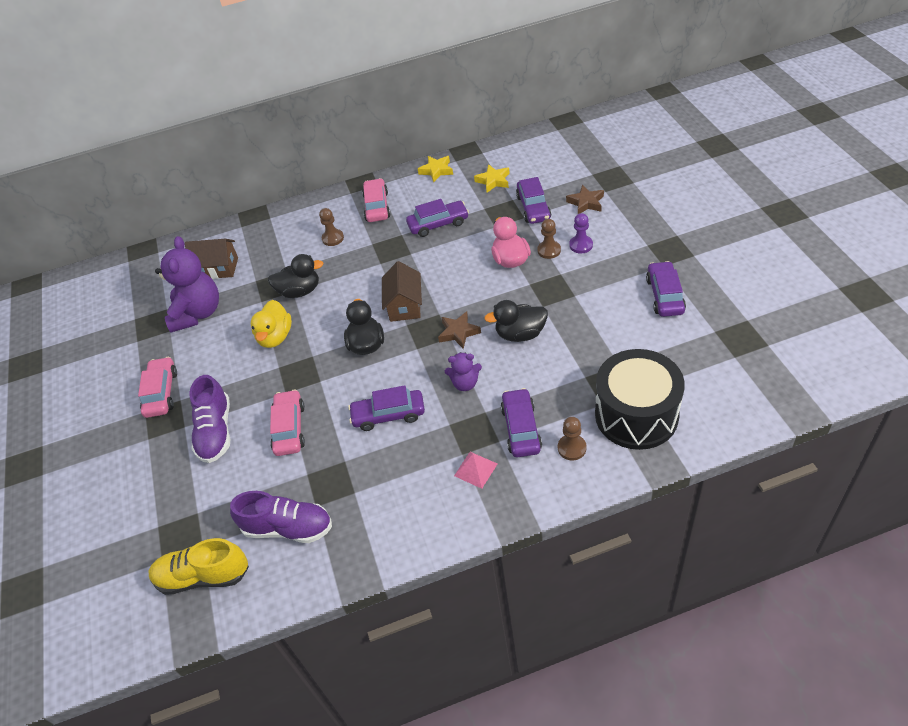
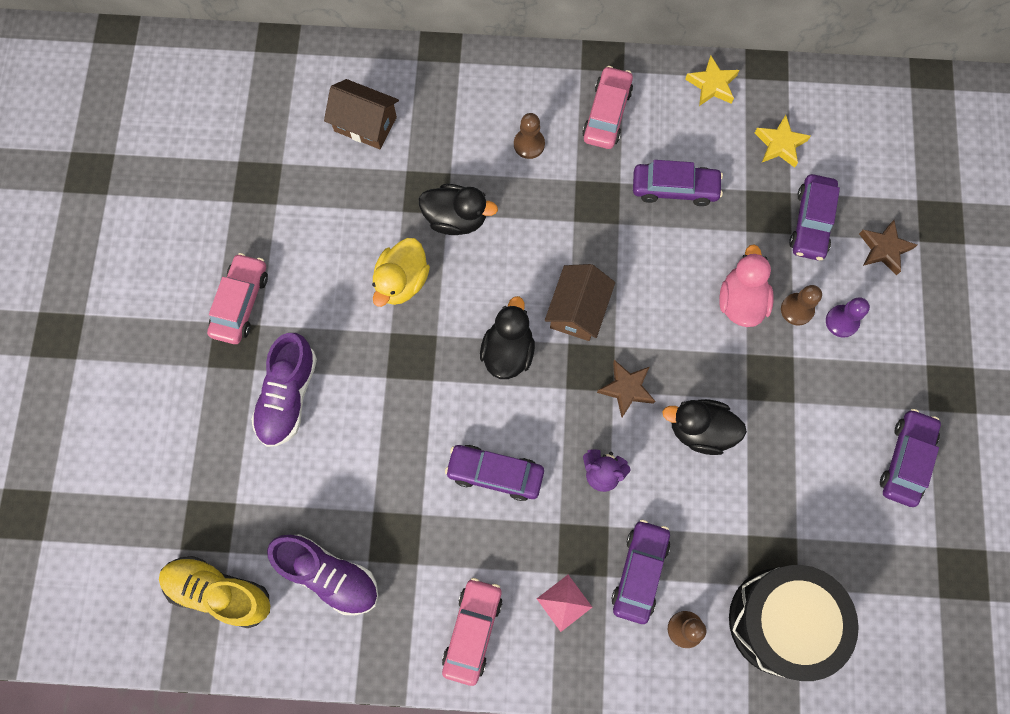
camera: 15 degrees right, 25 degrees up
(198, 313) = (318, 192): purple teddy bear -> none
(289, 428) = (374, 435): pink car -> pink car (472, 631)

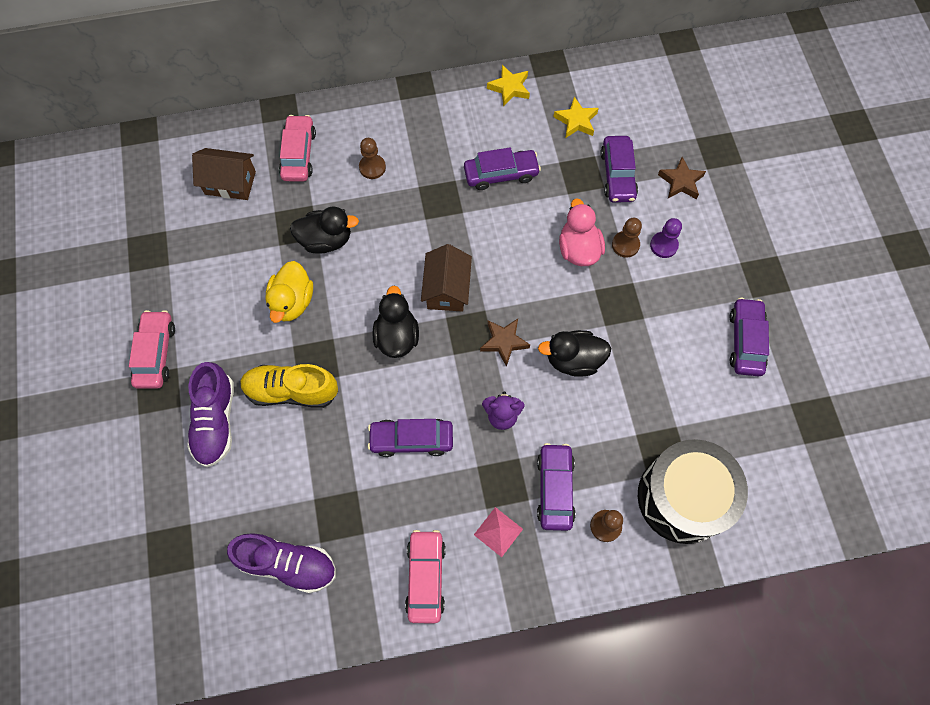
camera: 15 degrees left, 5 degrees down
(219, 592) = (193, 605): yellow shoe -> yellow shoe (291, 391)
(607, 114) = (430, 129): pink car -> pink car (299, 154)

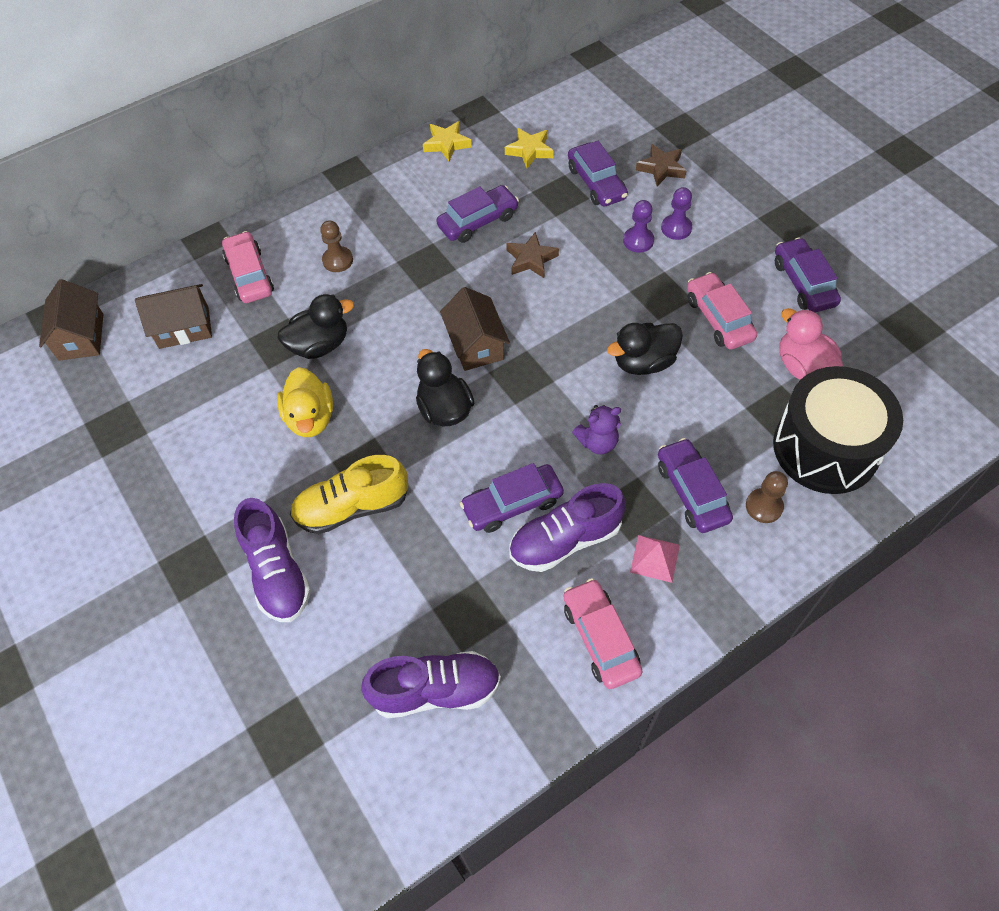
camera: 20 degrees left, 10 degrees down
(152, 160) = (81, 337): none -> brown house
(156, 353) = (172, 529): pink car -> pink car (718, 318)
(437, 487) = (565, 540): none -> purple shoe
(504, 342) = (563, 372): brown star -> brown star (531, 259)
(578, 249) = (593, 261): pink duck -> pink duck (803, 367)
(625, 245) = (638, 241): brown pawn -> purple pawn

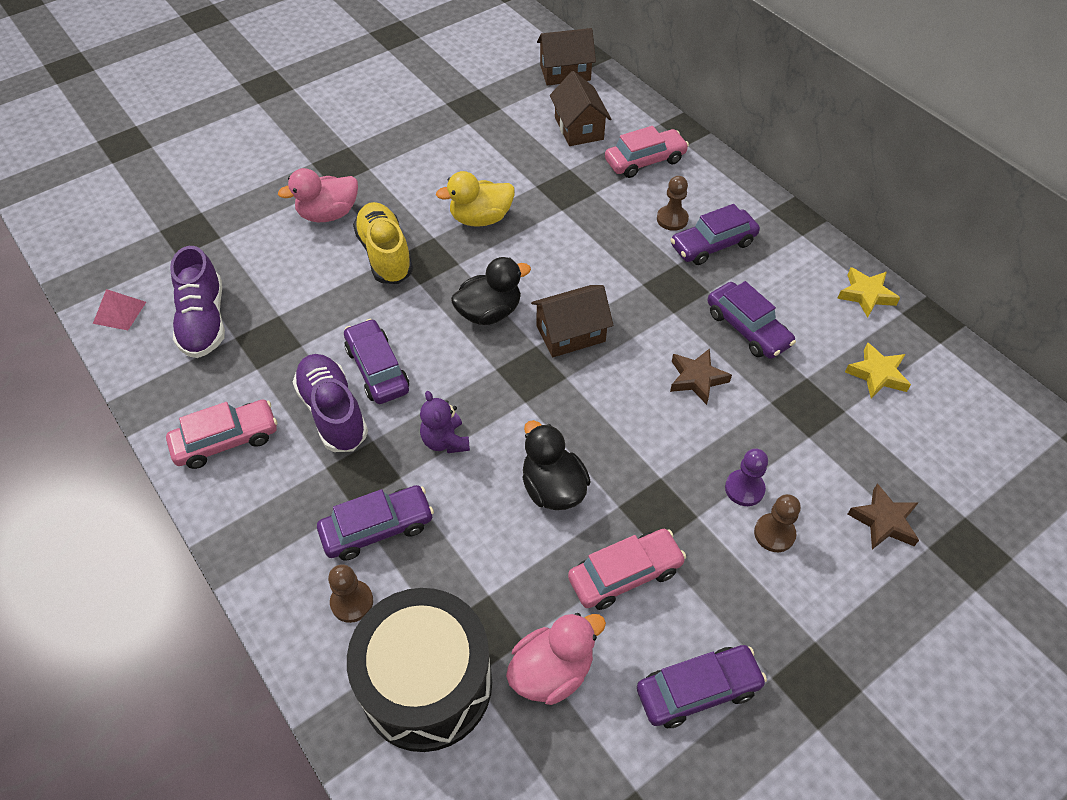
camera: 85 degrees right, 5 degrees down
(277, 572) = (328, 214): purple shoe -> pink duck
(320, 345) = (564, 216): black duck -> none
(596, 183) = (837, 445): purple car -> purple car (713, 245)
(655, 558) = (302, 489): pink pyramid -> pink pyramid (119, 312)
(676, 228) = (774, 533): purple pawn -> brown pawn

